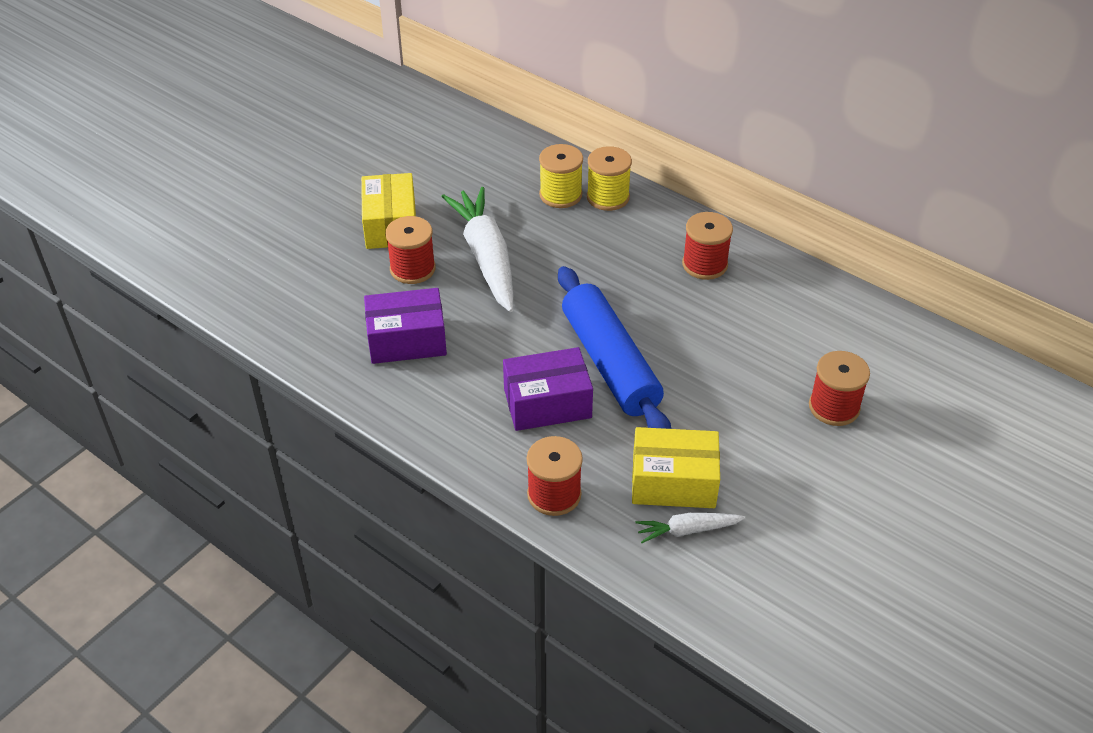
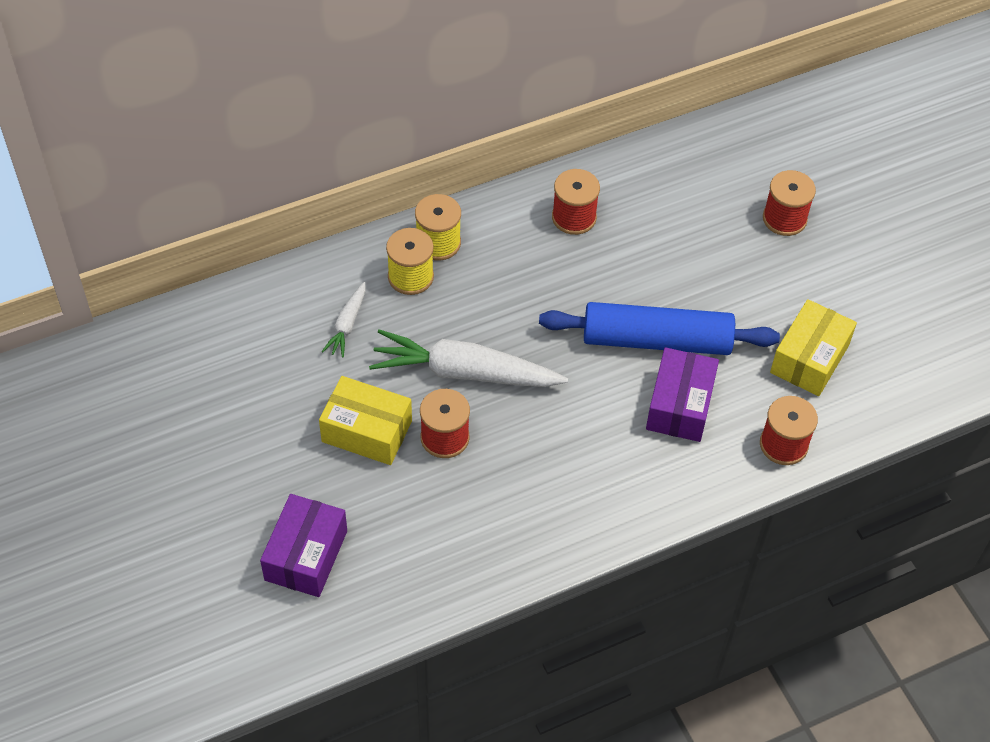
camera: 65 degrees left, 10 degrees up
(407, 340) = (542, 479): purple box -> purple box (306, 555)
(687, 530) = (861, 373): white carrot -> white carrot (347, 324)

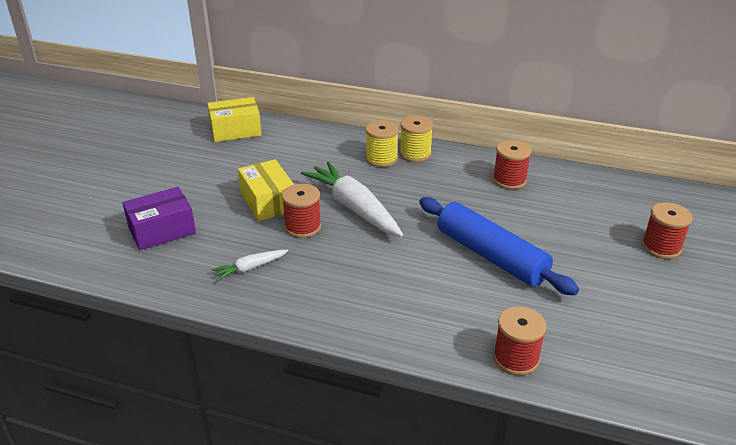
camera: 45 degrees right, 20 degrees down
(347, 324) = (322, 159): white carrot -> white carrot (250, 268)
(679, 405) = (465, 294): purple box -> none
(809, 359) = (595, 325): yellow box -> yellow box (235, 130)

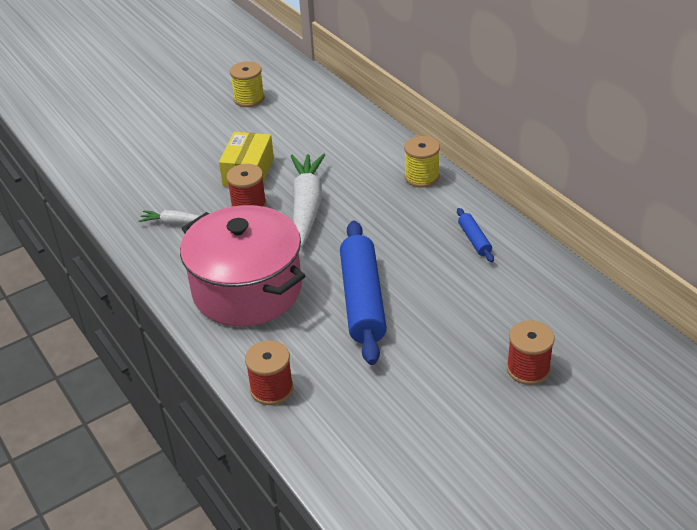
camera: 40 degrees right, 5 degrees up
(162, 230) = (150, 164): purple box -> none
(235, 130) = (298, 93): yellow box -> none
(381, 159) = (386, 170): yellow spool -> yellow spool (249, 99)
(389, 292) = (247, 290): none -> pink pot
(509, 180) = (474, 240): red spool -> blue rolling pin

